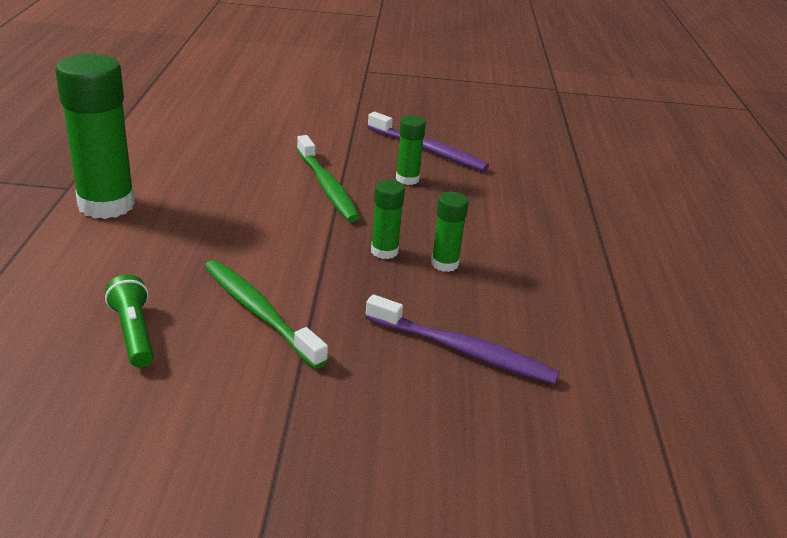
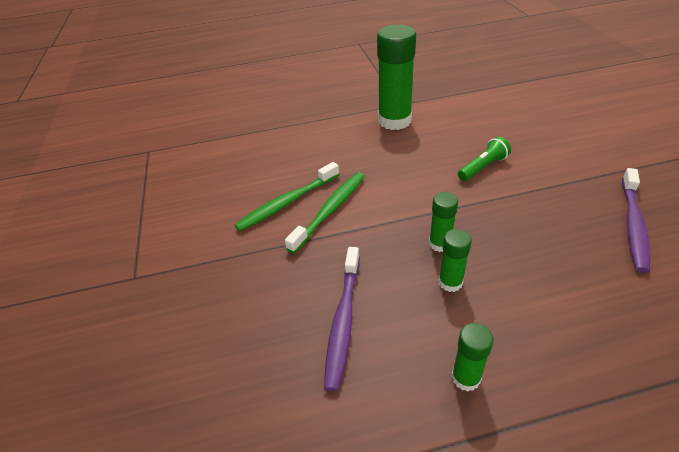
camera: 80 degrees right, 10 degrees up
(134, 333) = (288, 175): green flashlight -> green flashlight (483, 167)
(327, 186) = (502, 189): green toothbrush -> green toothbrush (287, 202)
(407, 179) = (563, 226): green glue stick -> green glue stick (466, 378)

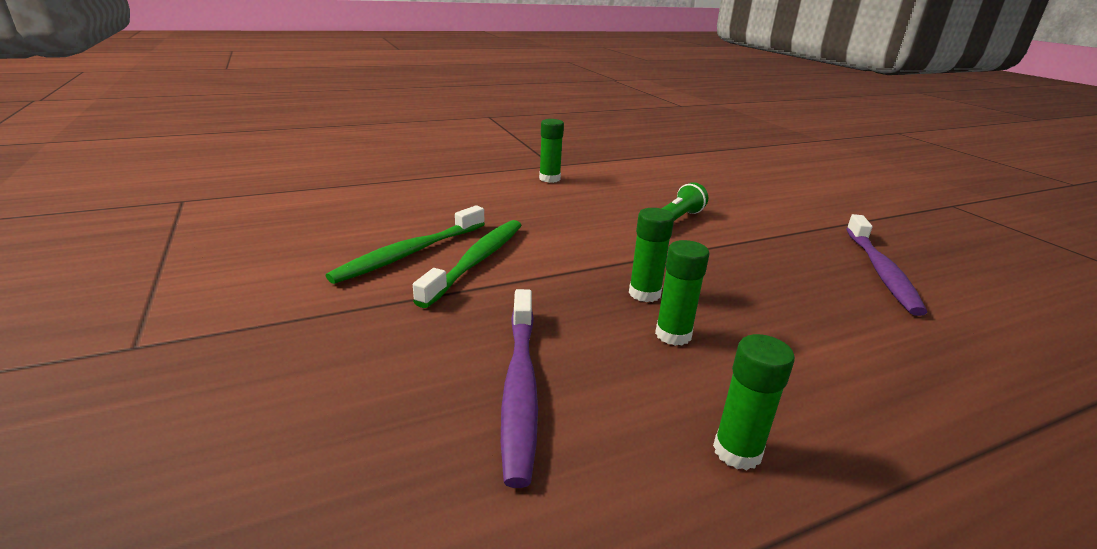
camera: 15 degrees left, 15 degrees down
(394, 121) = (549, 179): green glue stick -> green glue stick, size x0.49

